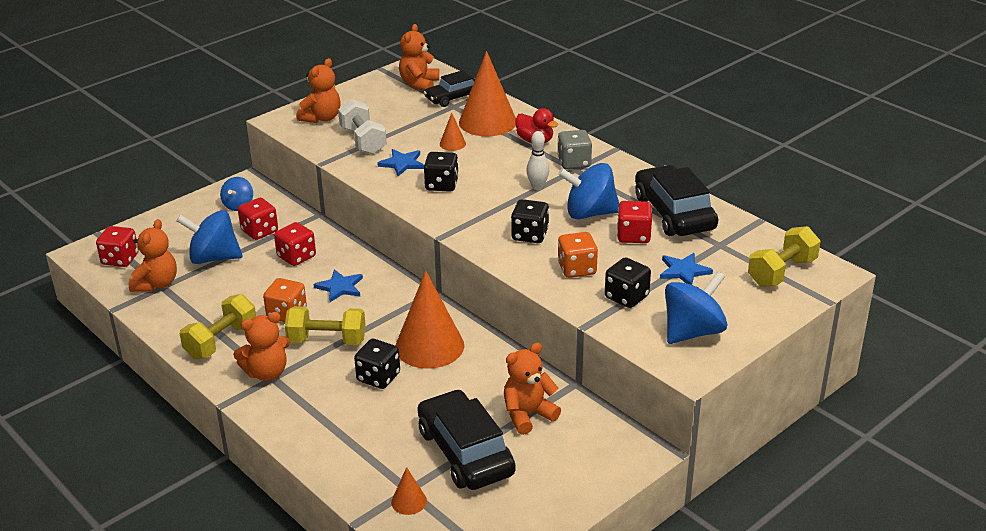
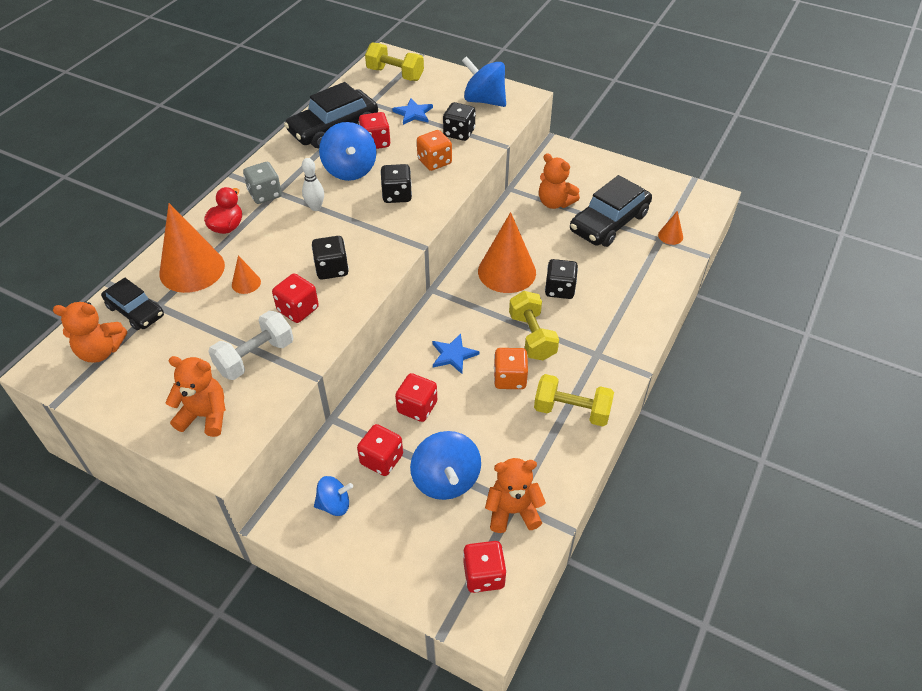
camera: 110 degrees left, 15 degrees up
(267, 373) = (593, 360): orange teddy bear -> none
(402, 163) = (298, 309): blue star -> red dice

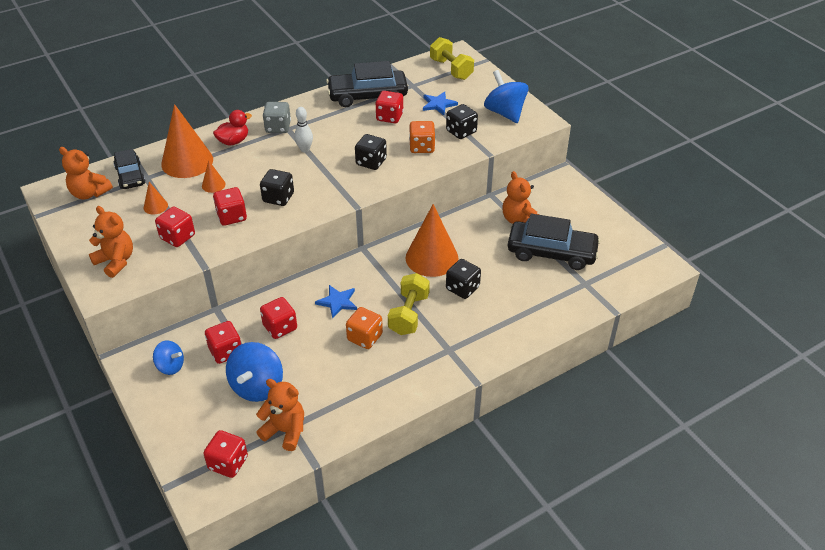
camera: 30 degrees right, 5 degrees down
(255, 357) = (177, 237): white dumbbell -> red dice
(350, 170) = (353, 131): blue spinning top -> none
(571, 411) = (391, 382): yellow dumbbell -> none
(609, 222) = (551, 252): black car -> black car turned 150 degrees counterclockwise
(670, 236) = (597, 284): orange cone -> orange cone (155, 206)

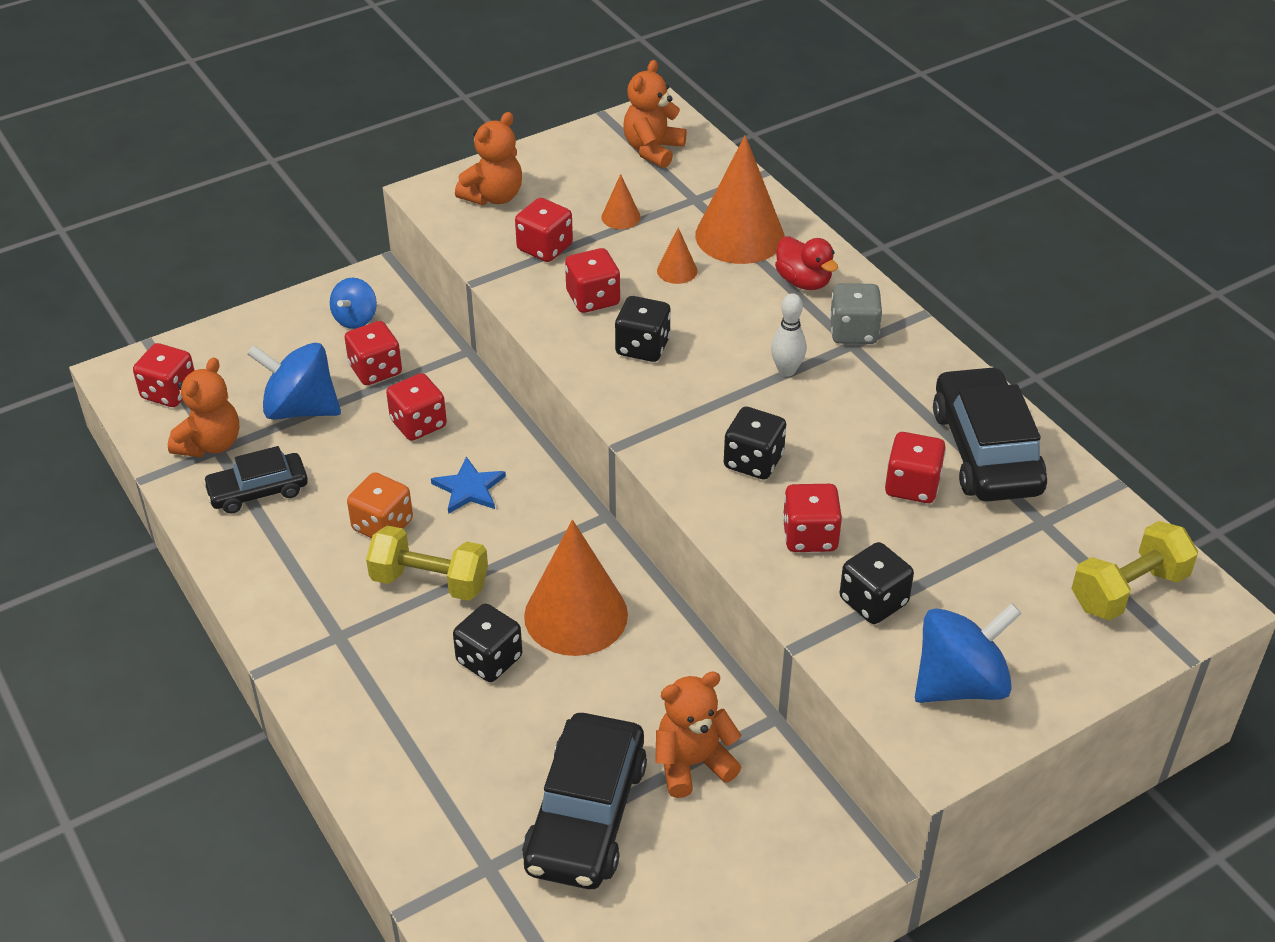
camera: 90 degrees right, 0 degrees up
(130, 176) = (698, 182): black car -> black car (258, 491)
(422, 147) = (810, 536): orange dice -> red dice
(438, 104) = (974, 565): blue star -> none

